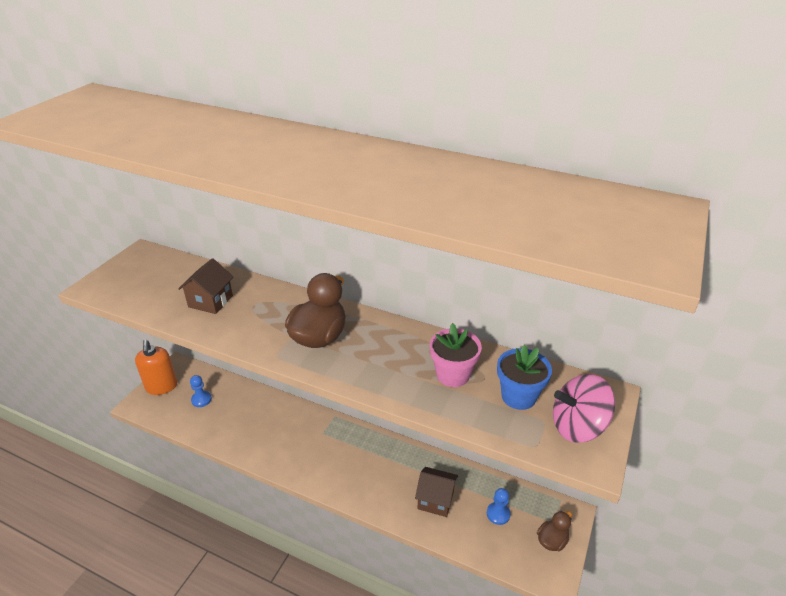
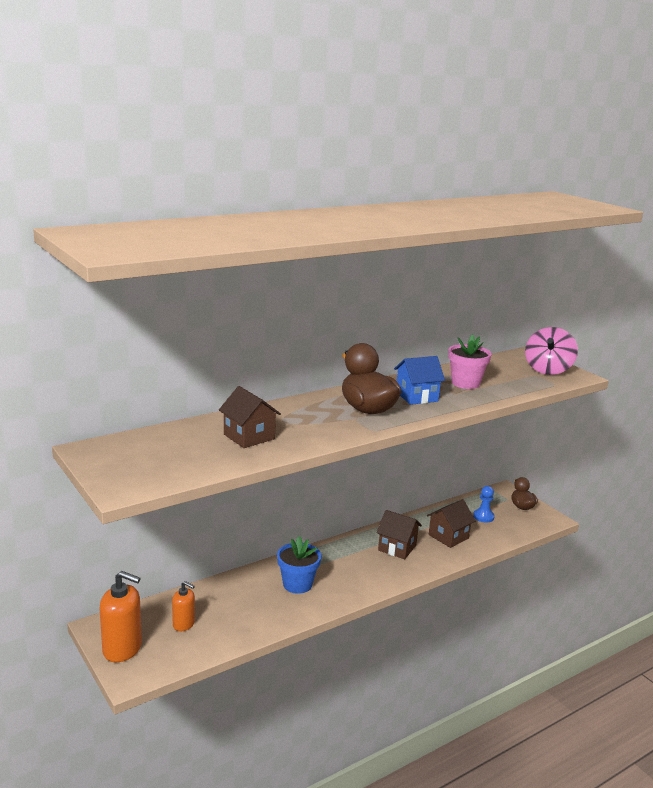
camera: 60 degrees left, 15 degrees down
(201, 399) = (184, 624): blue pawn -> orange soap dispenser
(380, 355) = (416, 396): none -> blue house
(385, 470) = (397, 547): none -> brown house
(518, 396) = (506, 374): blue flower pot -> blue flower pot (297, 584)

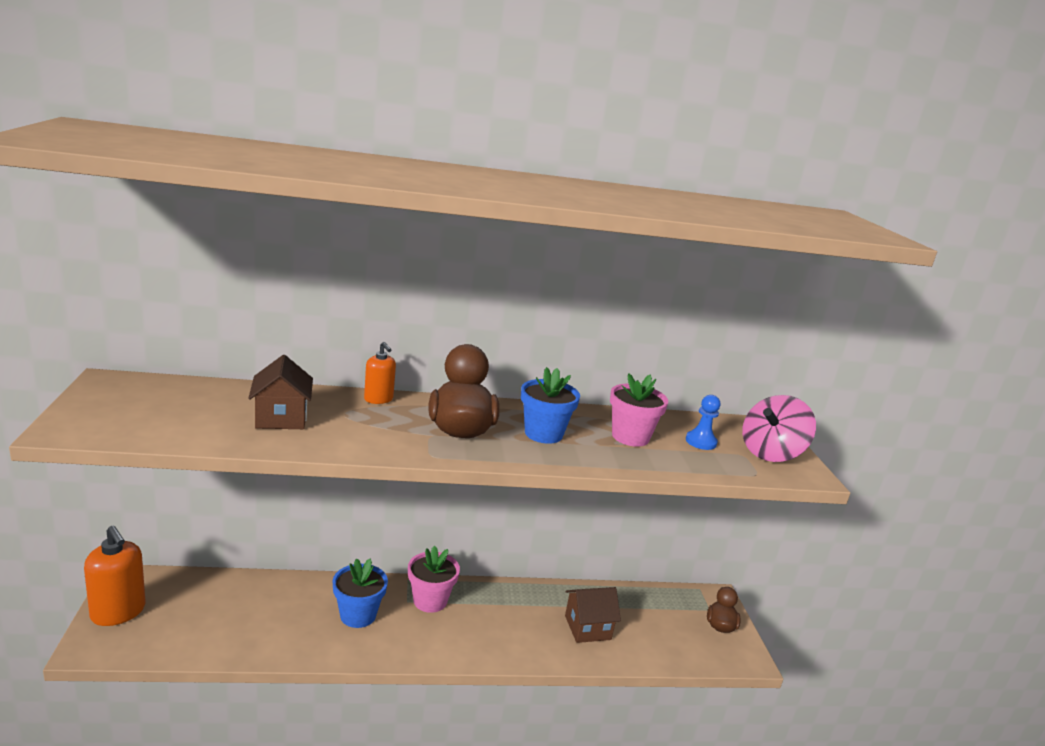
camera: 25 degrees right, 0 degrees up
(184, 624) = (200, 611): orange soap dispenser -> orange soap dispenser (378, 399)
(335, 557) = (430, 600): none -> pink flower pot
(397, 547) = (512, 617): brown house -> none
(416, 396) = (543, 434): blue house -> blue flower pot
(483, 516) = (656, 619): blue pawn -> blue pawn (701, 442)

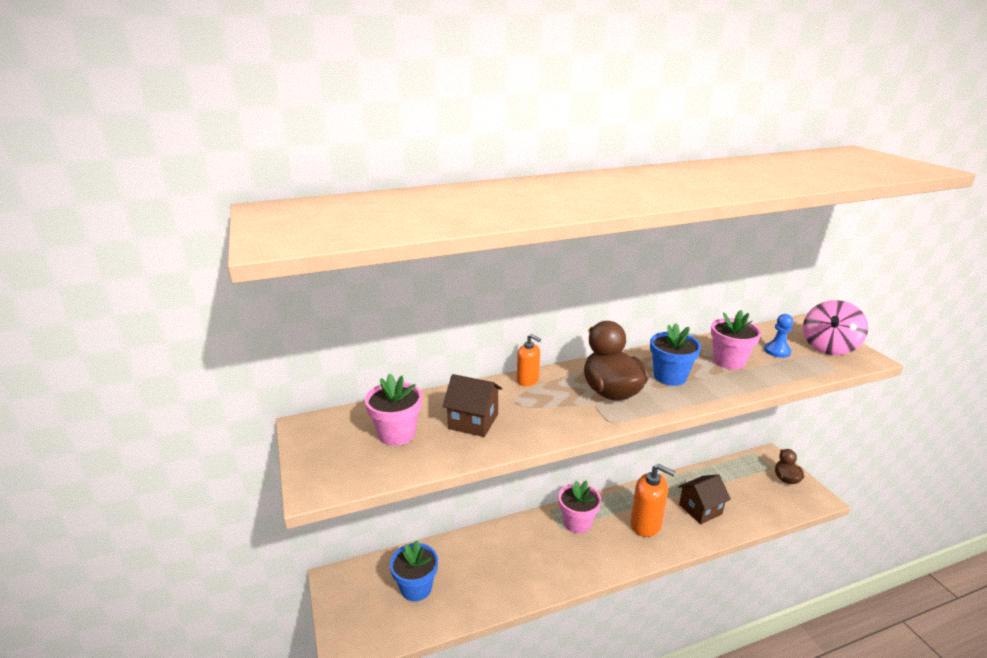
camera: 10 degrees left, 5 degrees up
(118, 612) = (347, 610): orange soap dispenser -> orange soap dispenser (646, 524)
(191, 409) = (397, 434): none -> pink flower pot
(281, 418) = (473, 421): brown house -> brown house turned 45 degrees counterclockwise
(358, 615) = (533, 552): blue flower pot -> blue flower pot (416, 588)

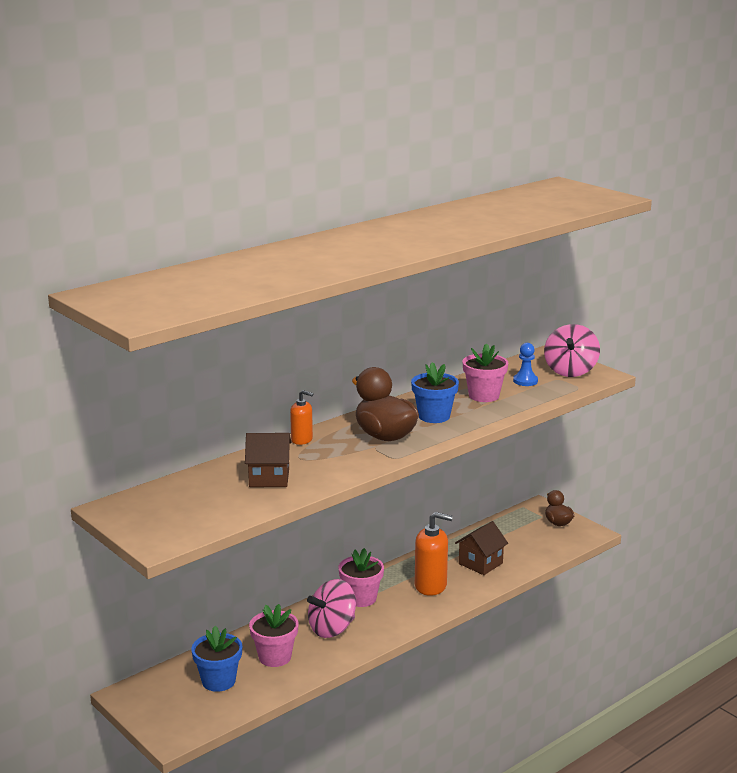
camera: 20 degrees left, 5 degrees down
(397, 434) = (203, 498): pink flower pot -> pink flower pot (275, 657)
(539, 552) = (332, 628): none -> pink spinning top

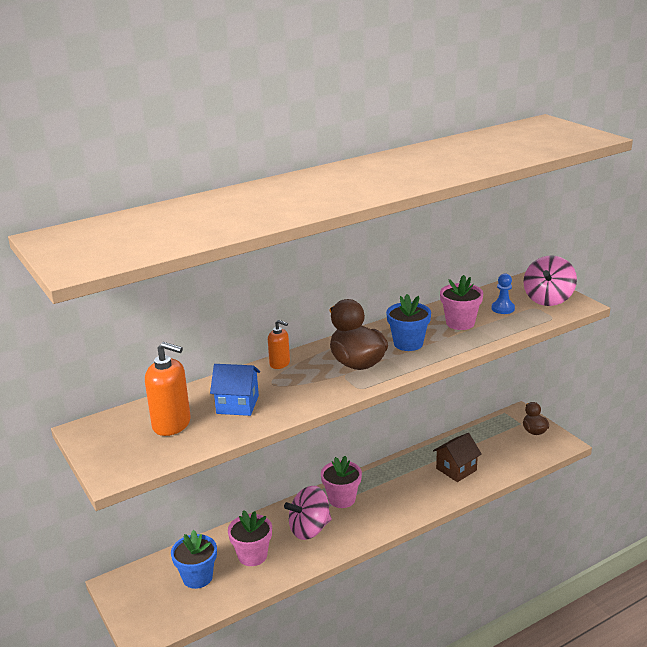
camera: 10 degrees right, 5 degrees up
(269, 478) = (237, 404): brown house -> blue house
(431, 586) = (407, 490): orange soap dispenser -> orange soap dispenser (172, 424)

